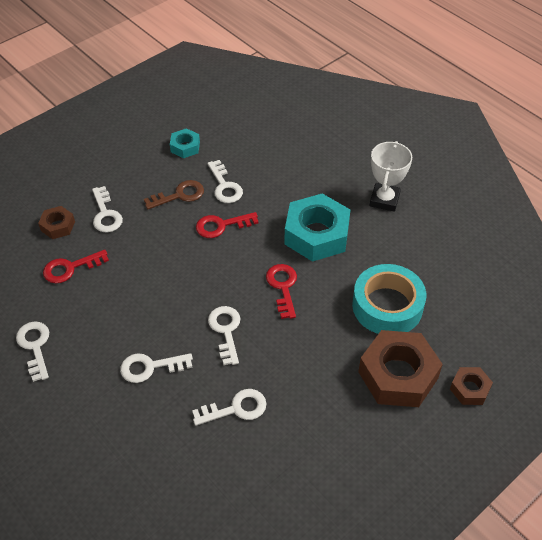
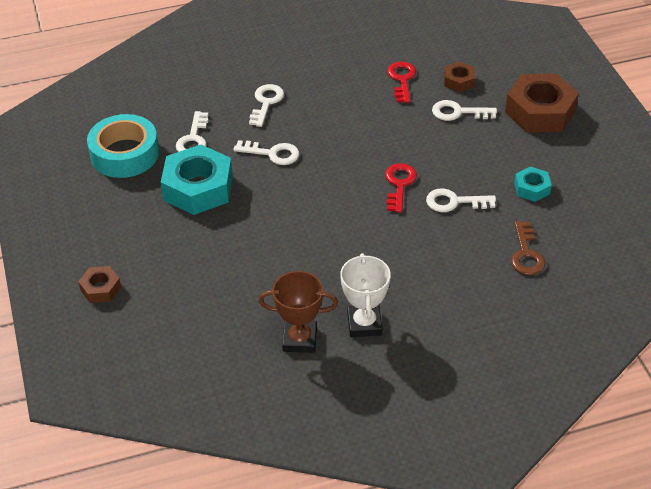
camera: 115 degrees right, 5 degrees down
(35, 346) = (328, 48): white key -> none
(179, 195) = (458, 166): brown key -> brown key (526, 254)
(283, 287) = (296, 204): red key -> none
(316, 234) = (347, 250): turquoise nut -> turquoise nut (198, 188)
(384, 200) = (364, 324): white trophy -> white trophy turned 45 degrees clockwise
(387, 306) = (226, 269): turquoise tape -> turquoise tape (125, 154)
(398, 375) = (150, 246): brown nut -> brown nut (540, 112)
(424, 231) = (300, 339): none -> brown trophy

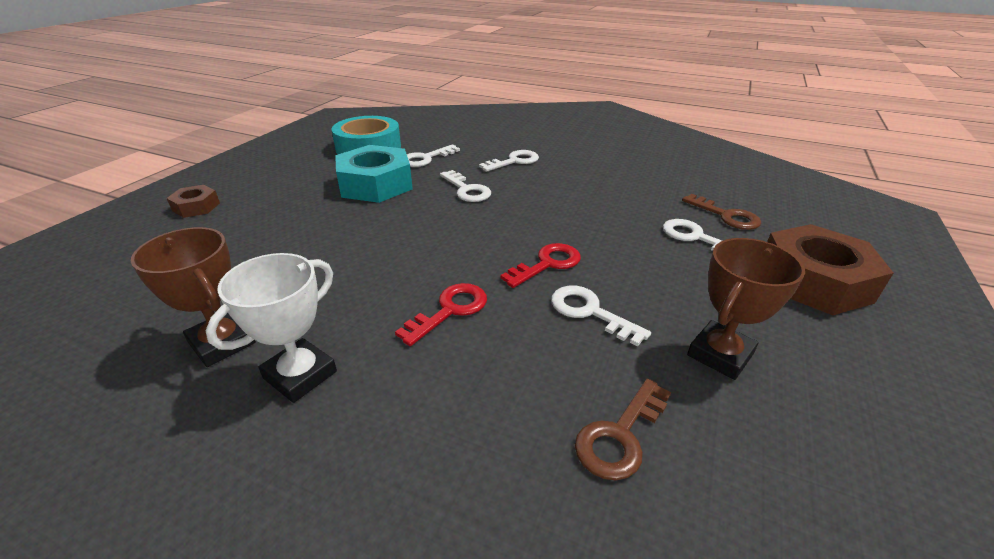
camera: 40 degrees right, 10 degrees down
(402, 80) = (660, 192): red key -> red key (450, 310)
(459, 81) = (726, 216): brown nut -> brown key
(532, 188) = (720, 354): turquoise nut -> brown trophy

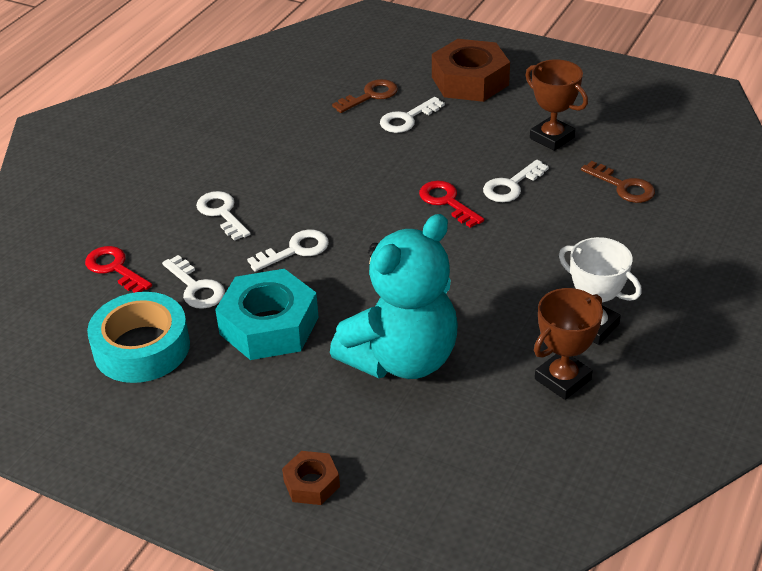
camera: 85 degrees left, 5 degrees up
(309, 241) = (401, 359): none -> turquoise teddy bear
(450, 310) = (513, 255): red key -> red key (115, 268)

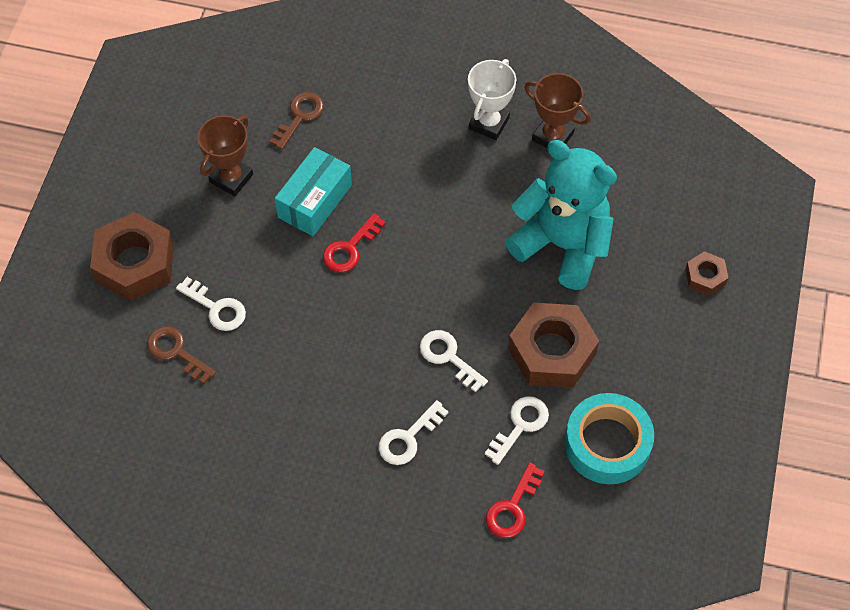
camera: 105 degrees left, 20 degrees up
(269, 325) = (552, 351): turquoise nut -> brown nut
(511, 185) = (315, 201): white key -> turquoise box

